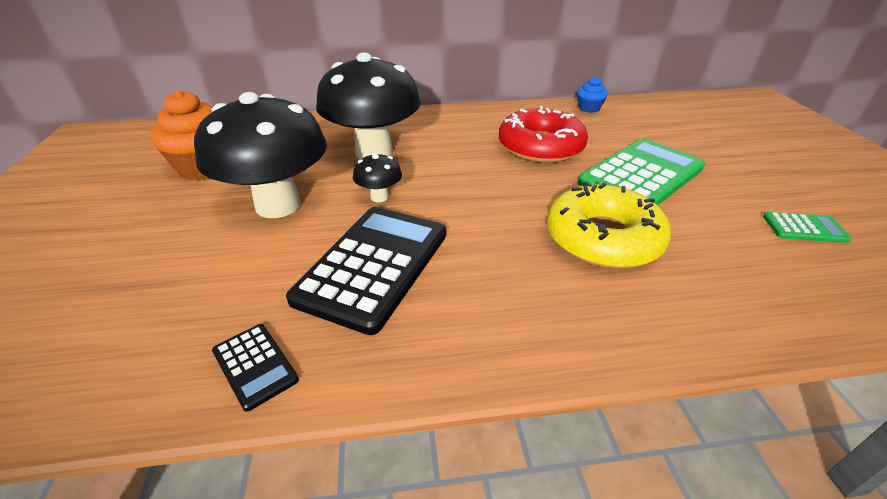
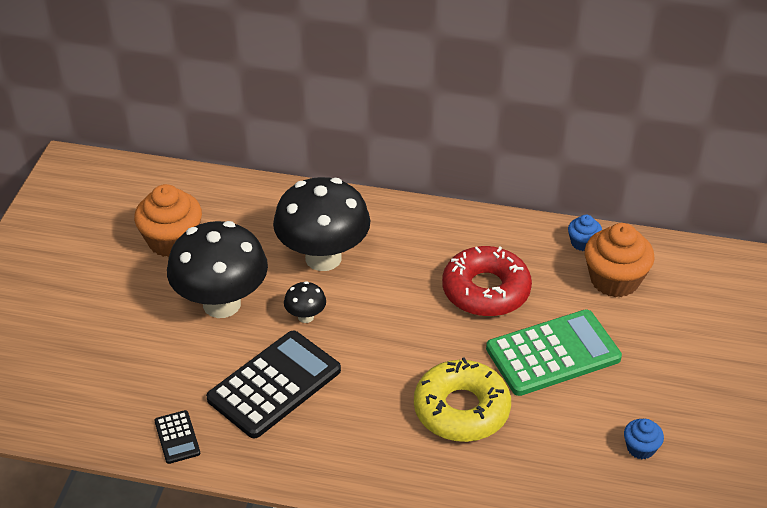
camera: 20 degrees right, 5 degrees up
(636, 123) = (614, 280): none -> orange cupcake
(804, 228) = (640, 448): green calculator -> blue cupcake

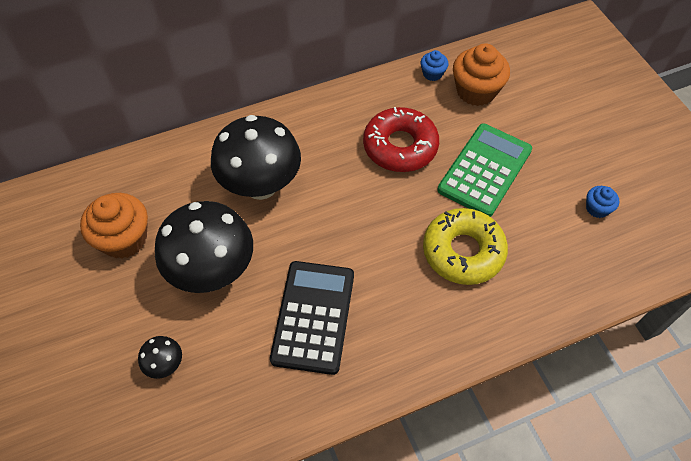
camera: 35 degrees left, 15 degrees up
(177, 437) = (275, 413): black calculator -> none
(305, 317) = (289, 243): black mushroom -> black mushroom (165, 365)

